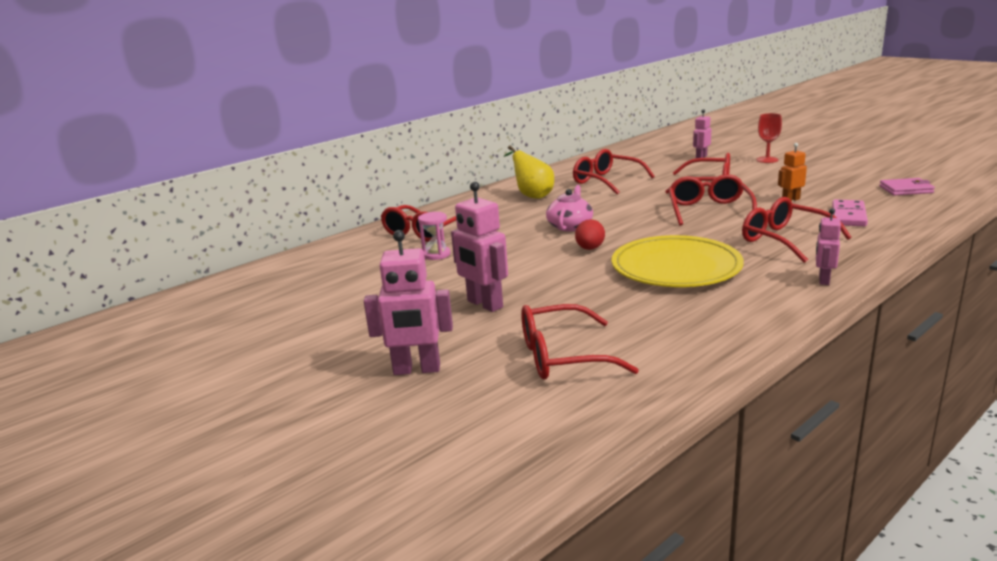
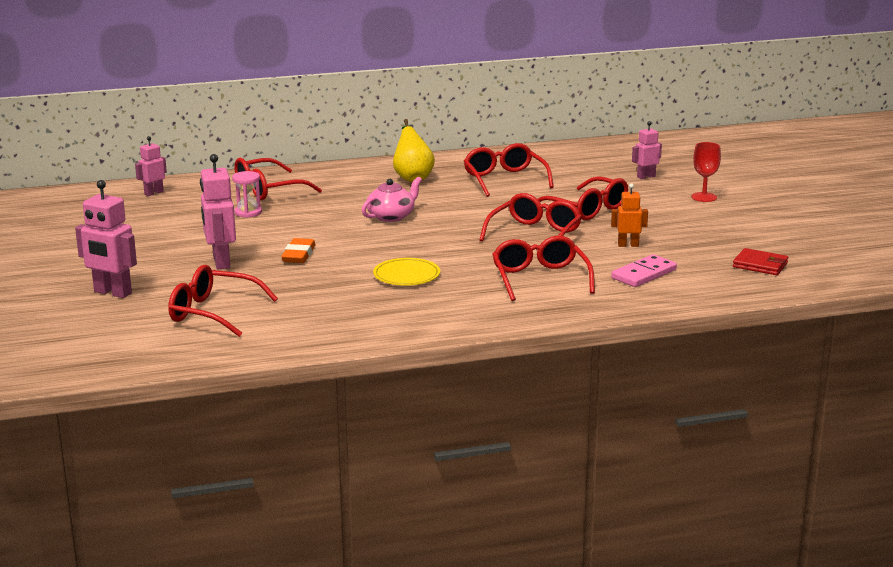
camera: 25 degrees right, 0 degrees up
(548, 277) = (298, 255): none -> orange eraser
(590, 249) = (370, 241): red egg -> none
(676, 267) = (406, 275): yellow plate -> yellow plate, size x0.54
(823, 280) = (497, 318): pink robot -> pink robot (153, 193)
(906, 189) = (760, 265): pink wallet -> red wallet

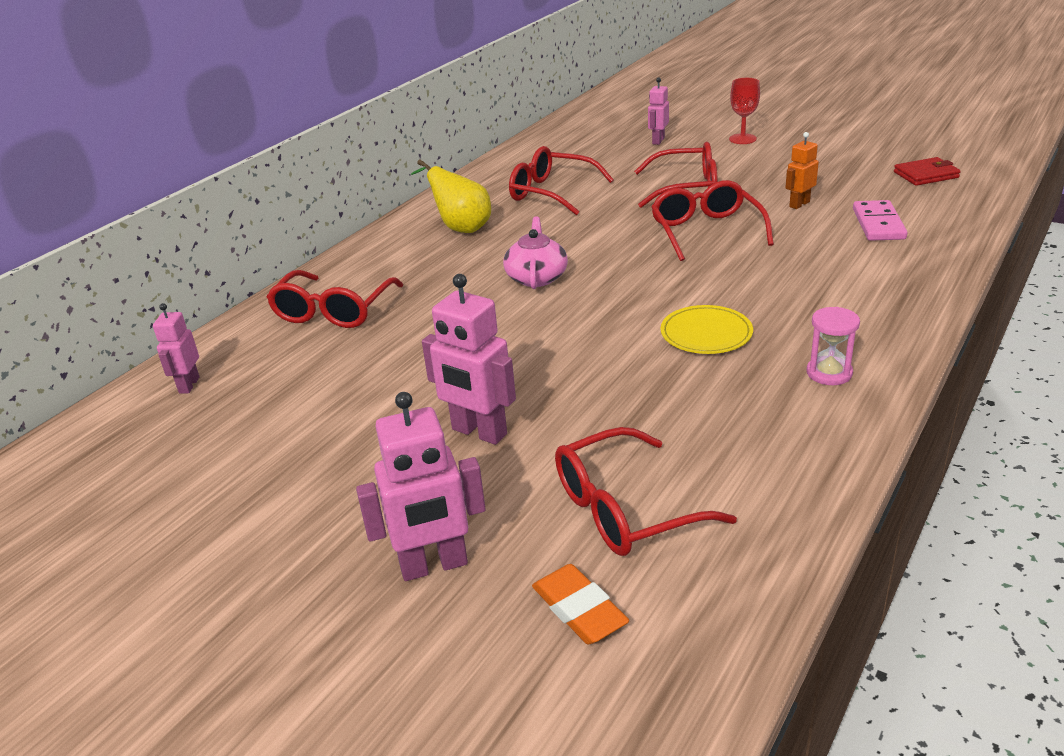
camera: 40 degrees left, 10 degrees up
(248, 212) = (370, 350): pink hourglass -> pink hourglass (829, 373)
(298, 255) = (545, 371): orange eraser -> orange eraser (579, 609)
(540, 278) = (819, 271): red glasses -> none

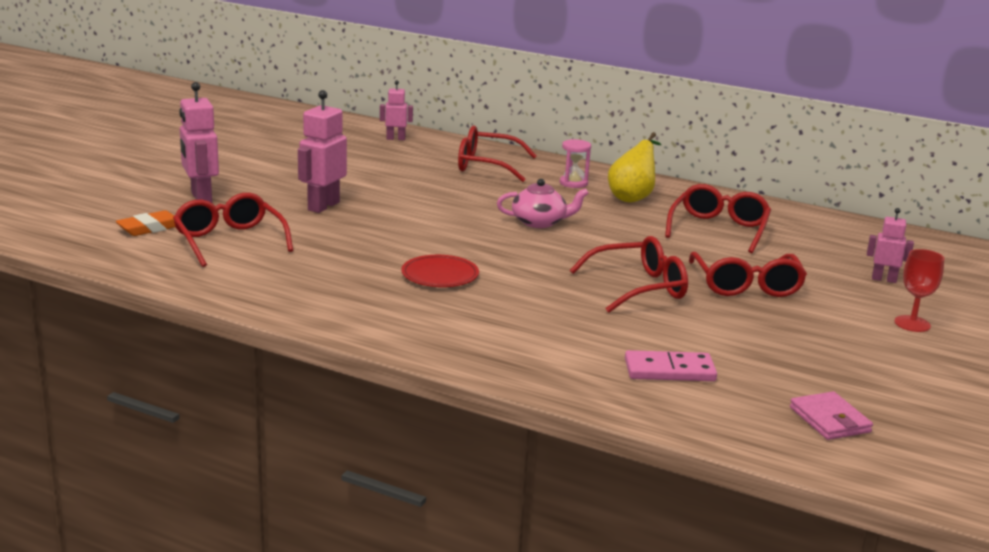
camera: 80 degrees right, 10 degrees down
(706, 334) = (440, 275): yellow plate -> red plate
(799, 204) = (715, 336): orange robot -> none
(829, 373) = (371, 313): pink hourglass -> pink hourglass (573, 183)
(926, 175) = (829, 420): red wallet -> pink wallet

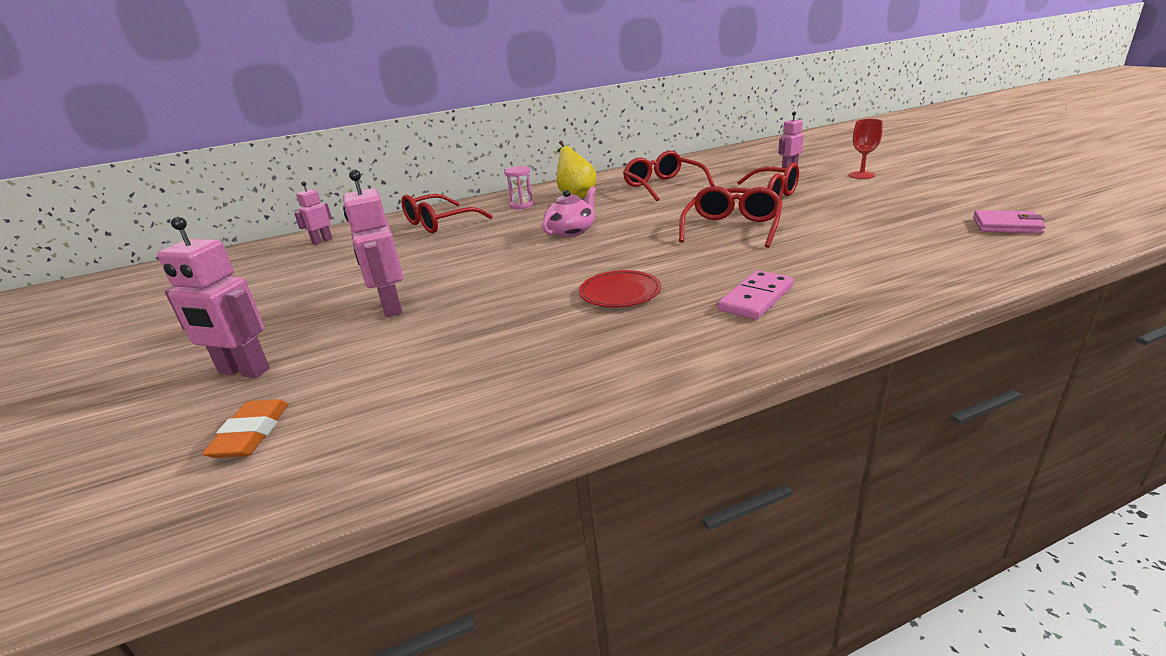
camera: 45 degrees left, 5 degrees up
(229, 241) = (379, 384): red glasses -> none
(669, 370) = (894, 253): pink domino -> pink domino (756, 298)

